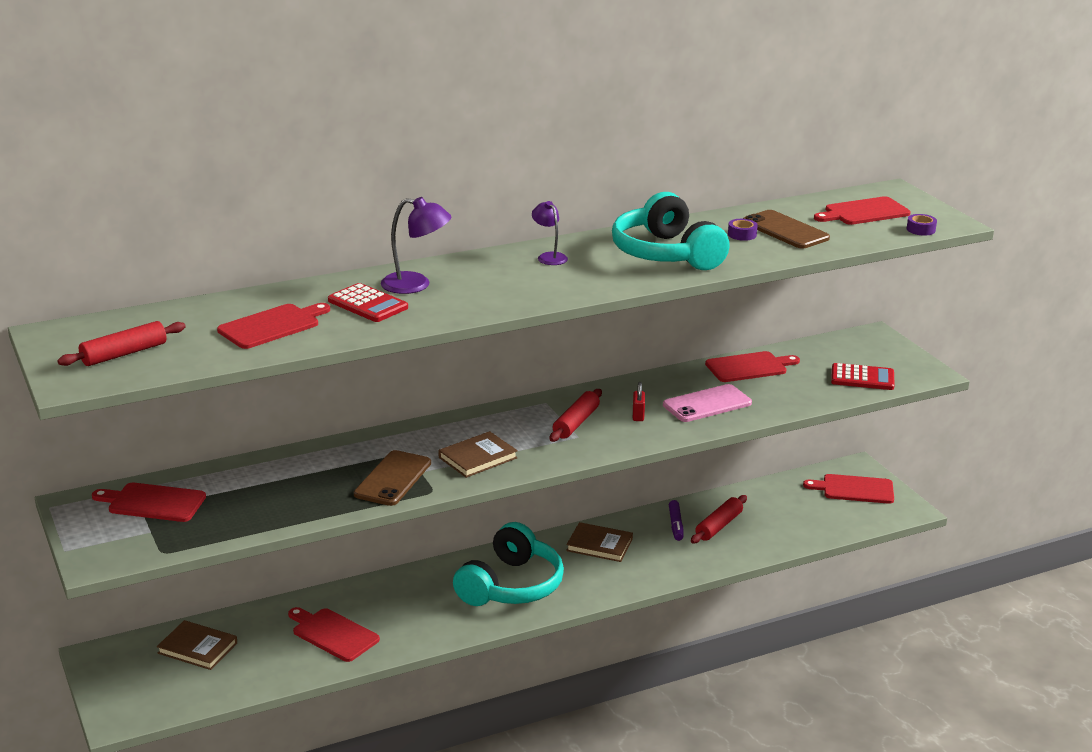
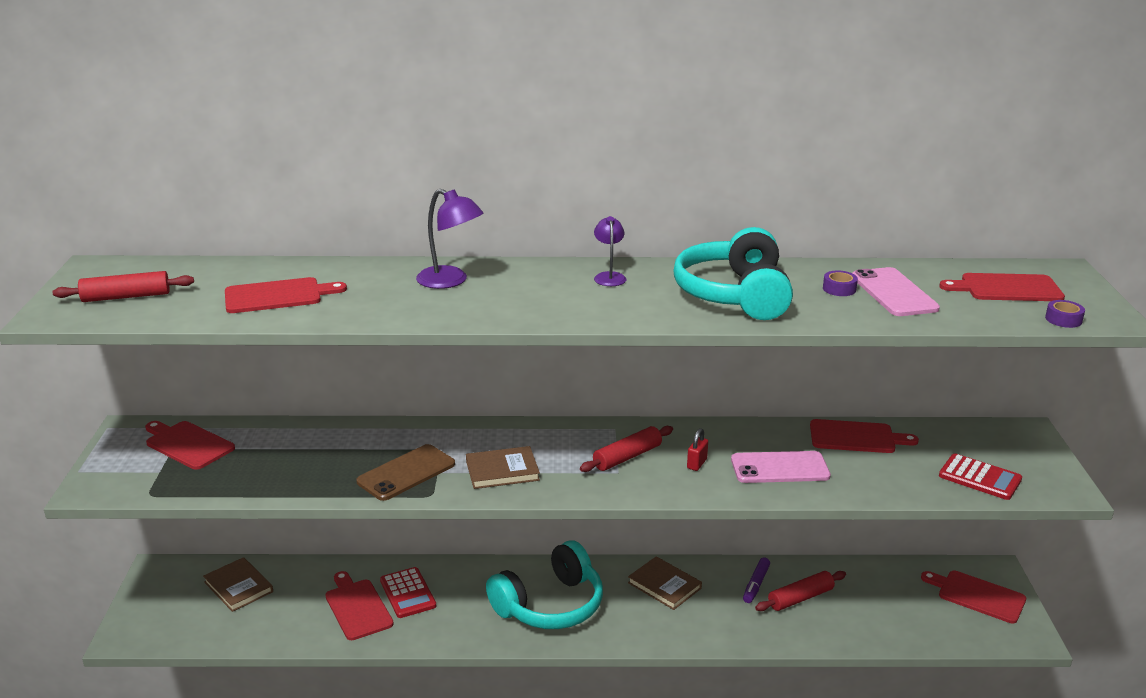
camera: 25 degrees right, 0 degrees up
(367, 304) = (385, 292): red calculator -> red calculator (407, 593)
(785, 230) = (893, 293): brown phone -> pink phone

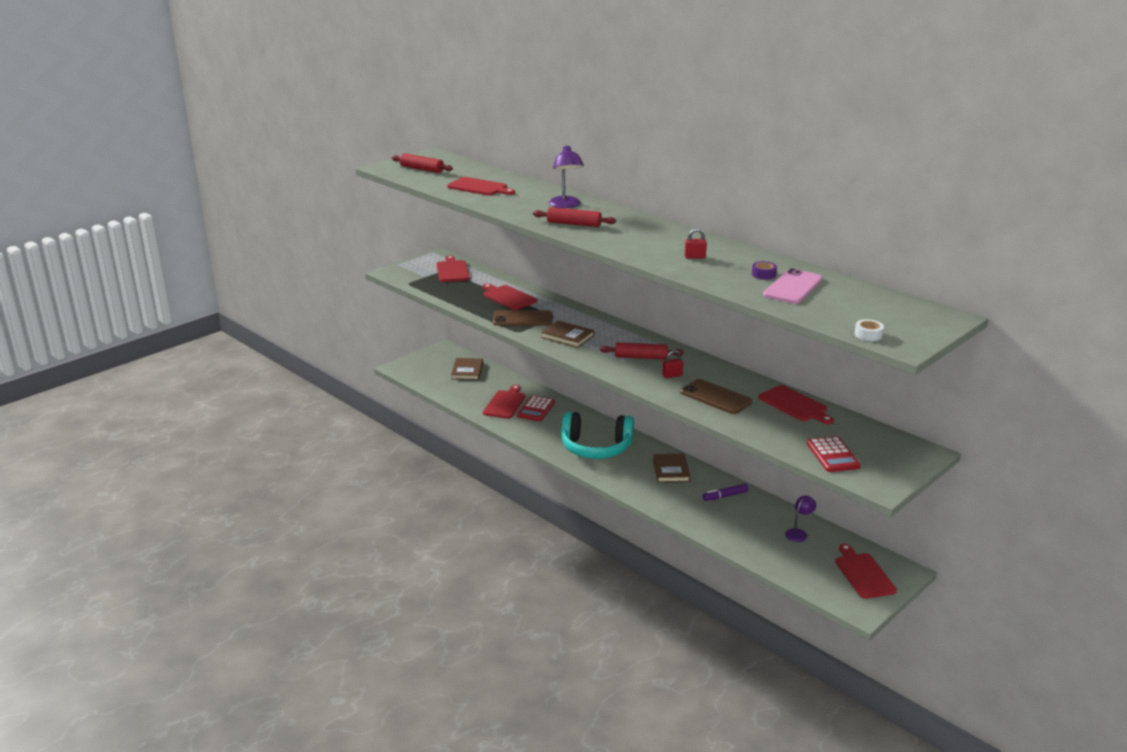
camera: 45 degrees right, 0 degrees up
(609, 276) = (648, 228): purple lamp -> purple lamp (799, 533)
(735, 295) = (695, 257): turquoise headphones -> red padlock
(780, 468) = (715, 397): pink phone -> brown phone
(800, 598) = (741, 515): red rolling pin -> red rolling pin (574, 224)
(1007, 288) = (876, 310): red cutting board -> red cutting board (508, 297)
(1063, 319) = (868, 335): purple tape -> white tape

